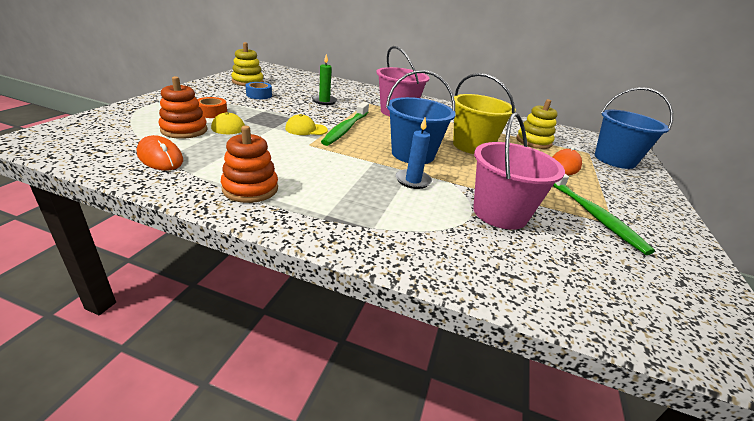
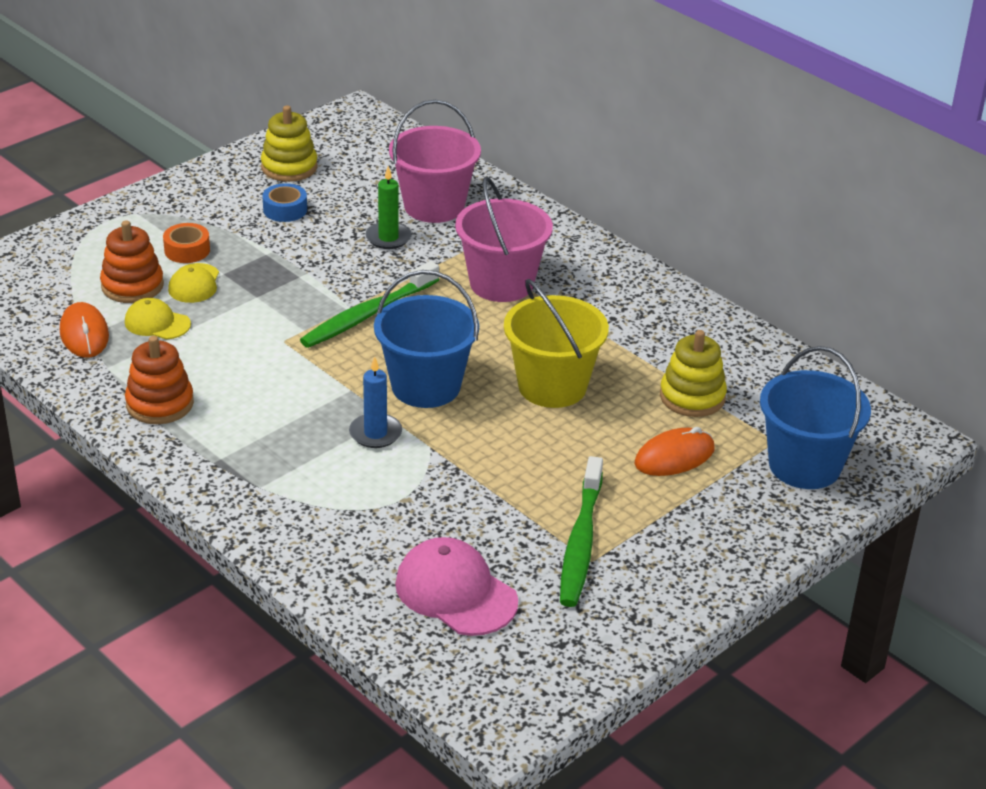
camera: 30 degrees right, 5 degrees up
(306, 129) = (303, 307): yellow cap -> yellow cap (157, 323)
(500, 213) = (441, 507): pink bucket -> pink bucket (434, 206)
(581, 266) = (455, 592): none -> pink cap

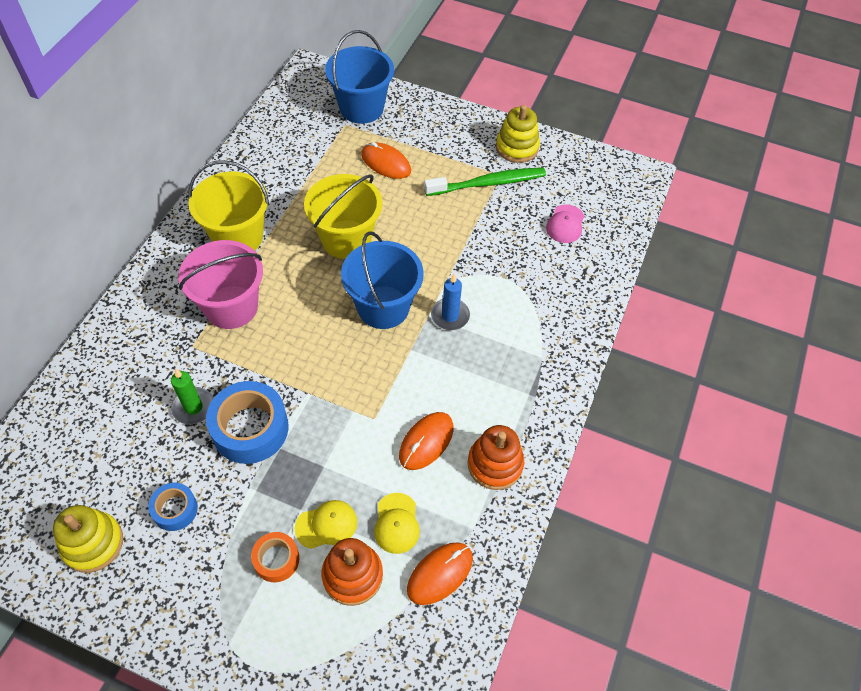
camera: 115 degrees left, 20 degrees up
(226, 366) = (426, 442): none -> orange mouse
(336, 264) = (250, 428): none -> blue tape
(368, 314) = (312, 376): green toothbrush -> none
(434, 206) = (128, 393): pink bucket -> none
(455, 592) = (565, 224): pink cap -> pink cap, size x0.60
(606, 308) = (238, 237): none -> yellow bucket
(692, 397) = (320, 169): yellow stacking toy -> yellow stacking toy (517, 147)

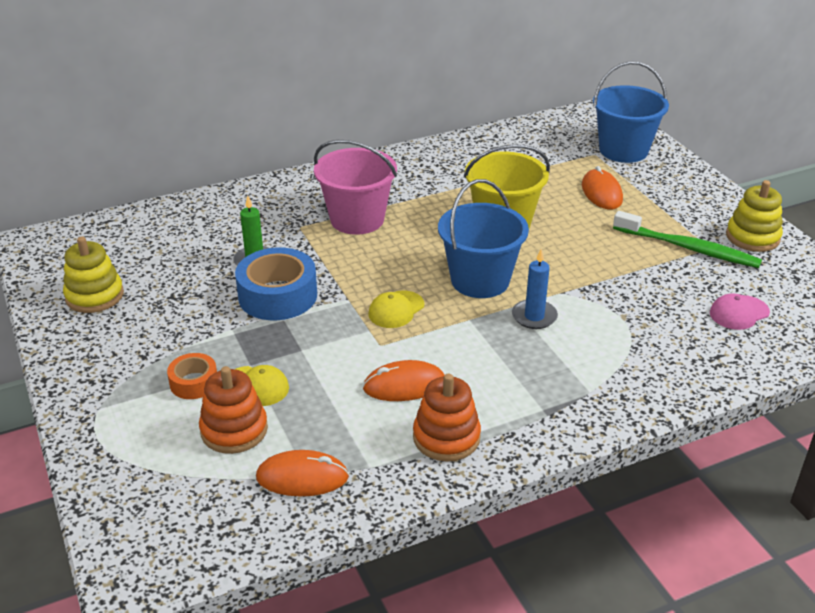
camera: 45 degrees right, 20 degrees down
(175, 509) = (167, 310): blue tape -> none
(238, 237) = (415, 182): yellow bucket -> none
(396, 523) = (310, 421): yellow cap -> yellow cap (396, 310)

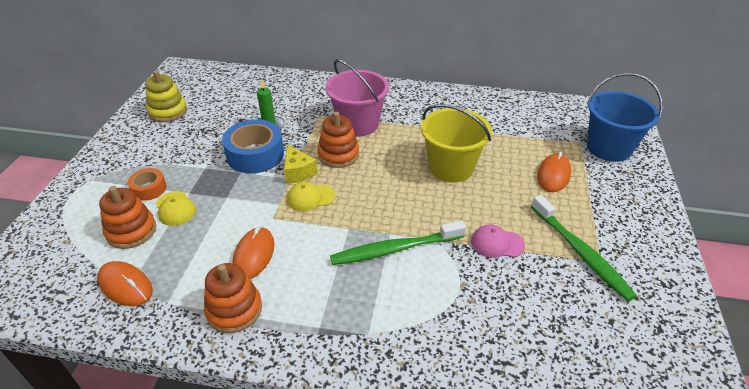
camera: 35 degrees right, 5 degrees up
(351, 292) = (298, 172): none -> yellow cheese
(374, 258) = (338, 155): none -> orange stacking toy
(404, 385) = (254, 255): orange mouse -> orange mouse turned 75 degrees clockwise
(480, 280) = (388, 203): blue bucket -> none
(534, 316) = (395, 249): blue candle -> green toothbrush
(739, 313) = (567, 333): pink cap -> pink cap (497, 243)
(752, 237) = (652, 270): yellow stacking toy -> none

